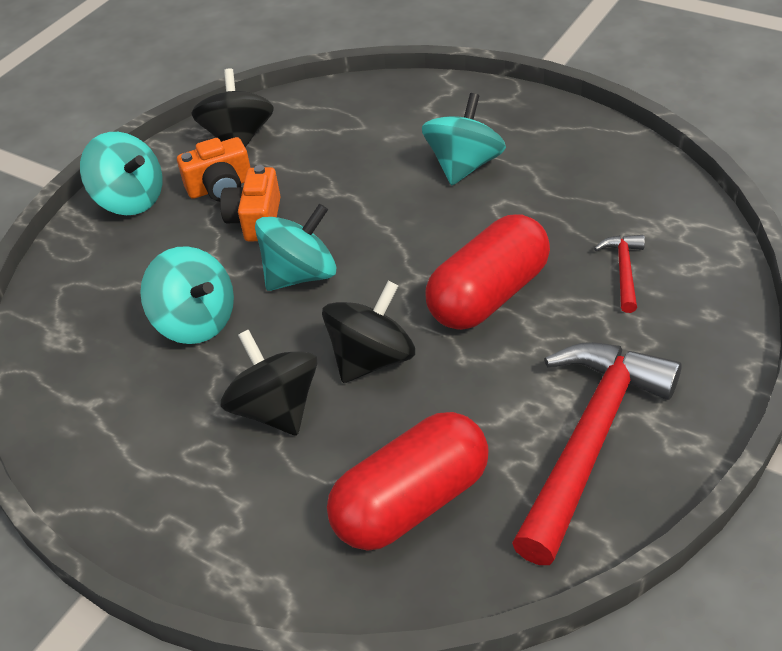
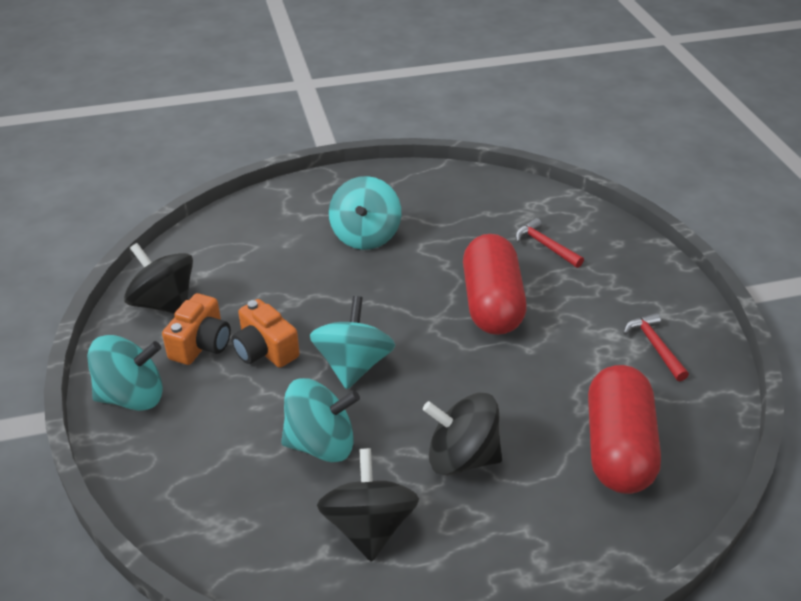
camera: 50 degrees left, 5 degrees down
(372, 359) = (477, 385): black spinning top -> black spinning top (369, 526)
(464, 166) = (365, 236): turquoise spinning top -> turquoise spinning top turned 150 degrees counterclockwise
(590, 440) = (654, 346): red hammer -> red hammer, size x0.44

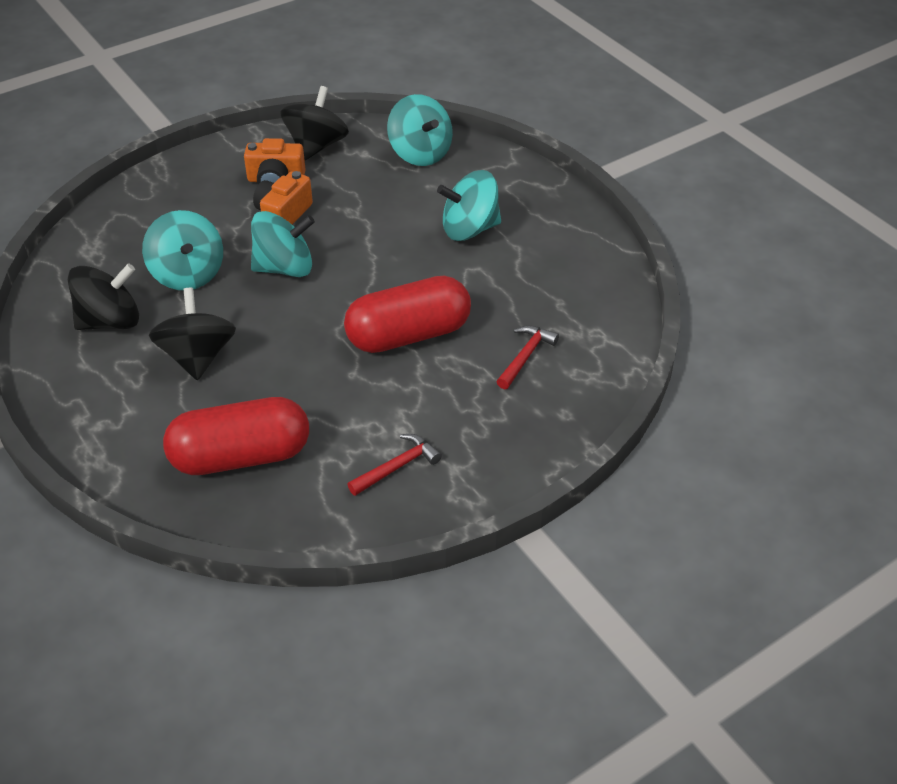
camera: 70 degrees right, 5 degrees up
(132, 396) = (205, 166): turquoise spinning top -> turquoise spinning top (420, 153)

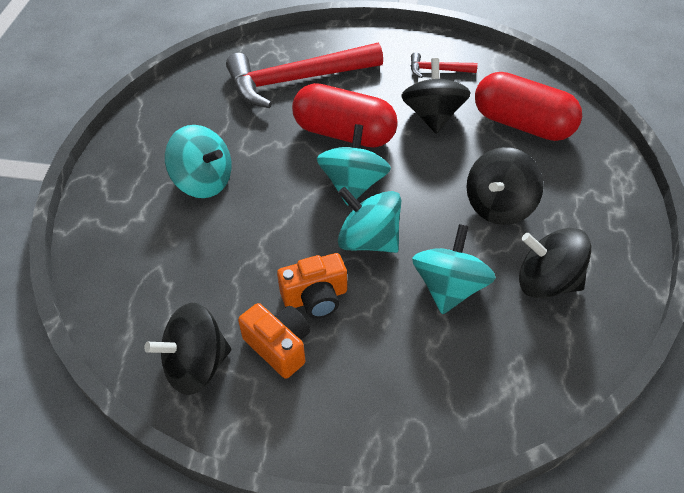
camera: 135 degrees left, 5 degrees up
(343, 406) = (433, 116): none -> black spinning top
(420, 153) = (131, 283): turquoise spinning top -> turquoise spinning top (353, 184)
(525, 356) = (296, 80): red hammer -> red hammer, size x2.28

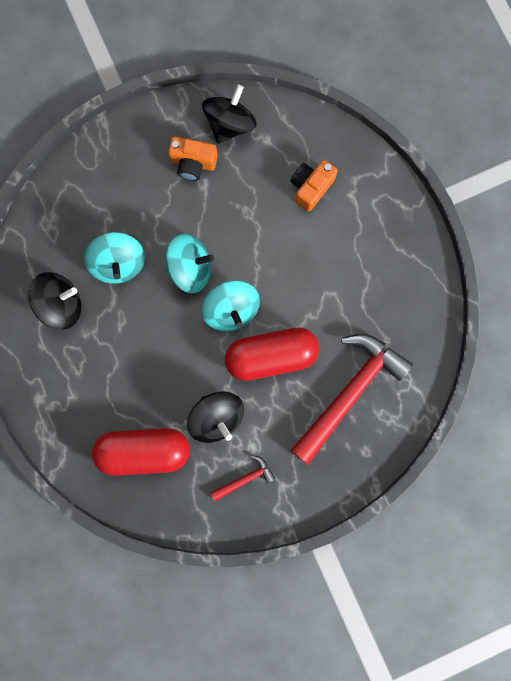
camera: 145 degrees right, 30 degrees up
(203, 181) = (335, 248): turquoise spinning top -> none
(315, 297) = (195, 207): orange camera -> orange camera (311, 187)
(499, 206) = (121, 352): black spinning top -> none

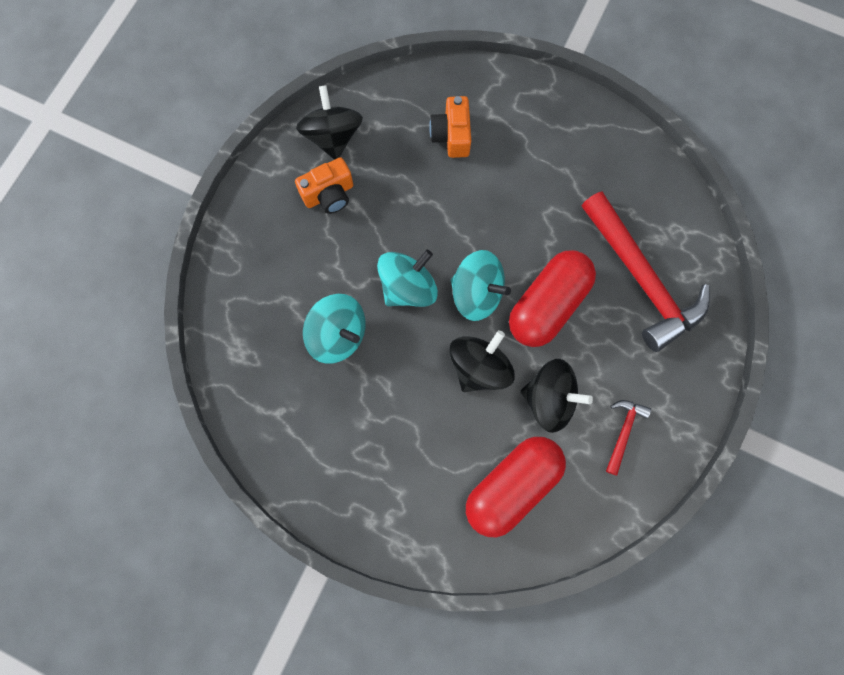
camera: 40 degrees left, 5 degrees down
(61, 305) = (316, 417): black spinning top -> black spinning top (479, 367)
(350, 392) = (642, 279): red hammer -> red hammer turned 150 degrees clockwise

